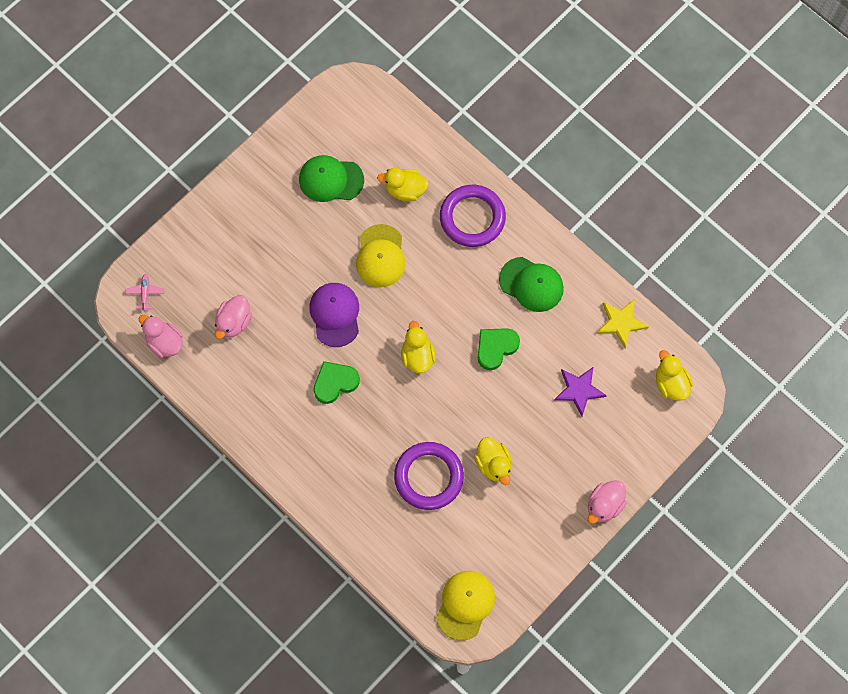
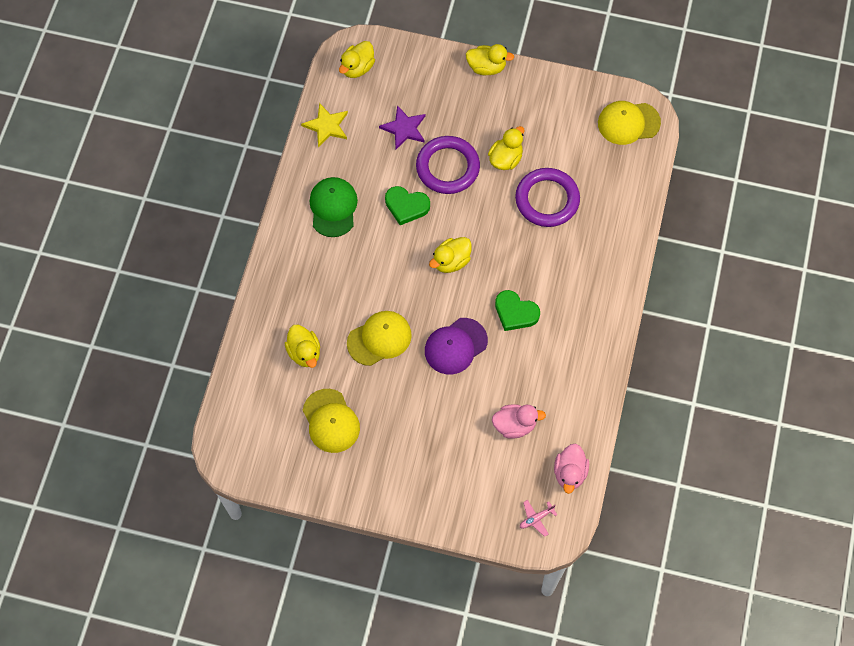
camera: 120 degrees left, 5 degrees down
(331, 180) = (331, 421): green cap -> yellow cap
(472, 218) = (299, 284): purple ring -> purple ring (447, 167)
(604, 505) = (486, 67): pink duck -> yellow duck

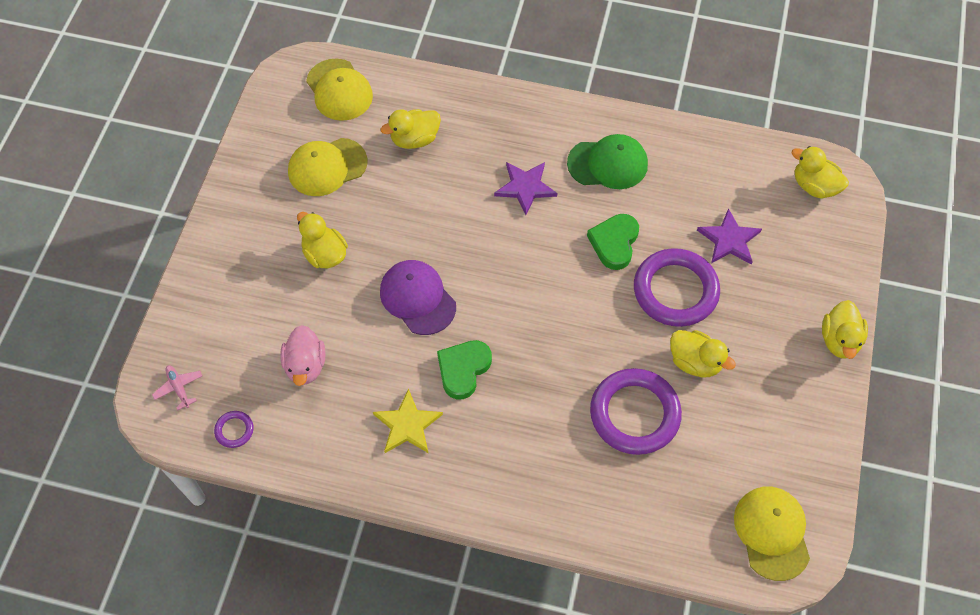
camera: 90 degrees right, 5 degrees down
(326, 126) = (723, 154): yellow star -> yellow star (407, 425)
(354, 268) = (525, 187): none -> purple star
(379, 339) = (430, 215): yellow cap -> yellow cap (339, 90)
(451, 261) = (537, 294): yellow duck -> yellow duck (325, 254)
(570, 473) = (234, 430): pink duck -> purple ring

